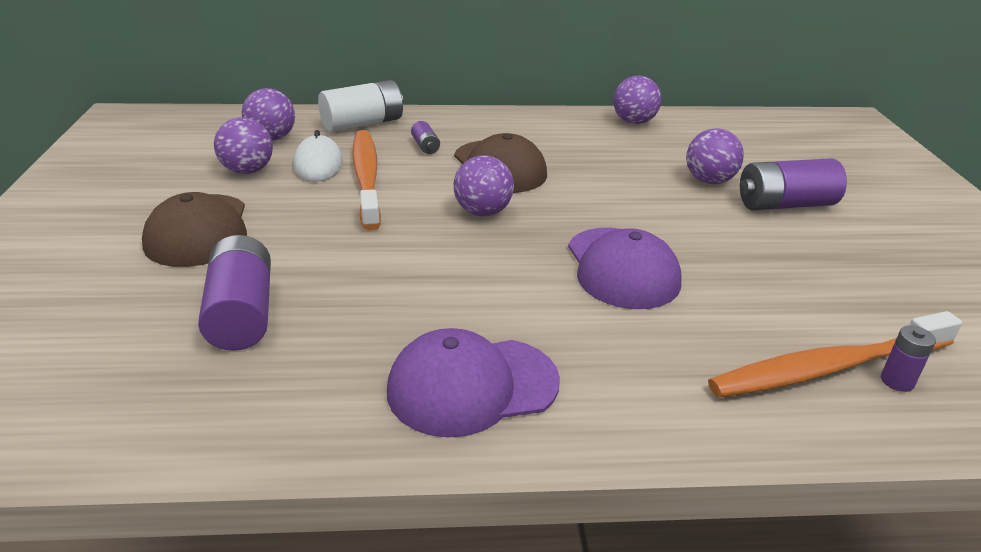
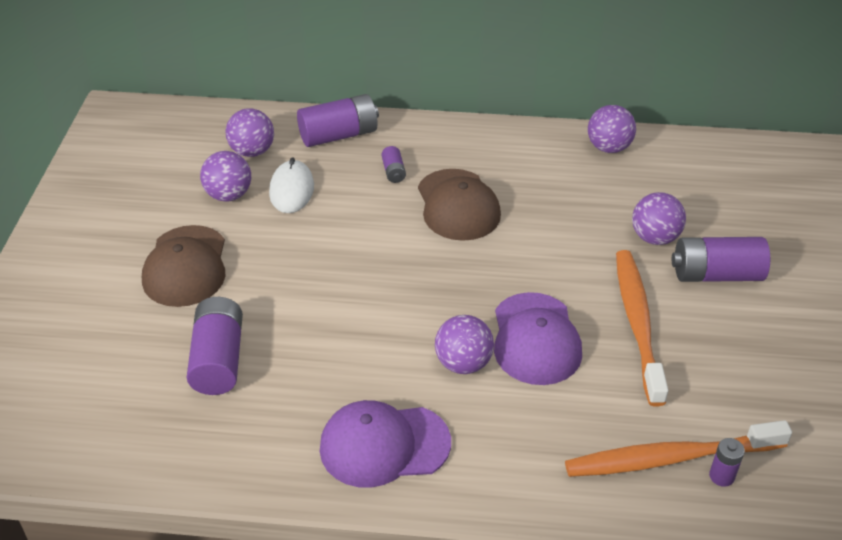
camera: 10 degrees right, 10 degrees up
(363, 124) = (339, 135): white battery -> purple battery
(366, 178) = (333, 212): orange toothbrush -> orange toothbrush (637, 324)
(483, 212) = (430, 263): purple ball -> purple ball (463, 363)

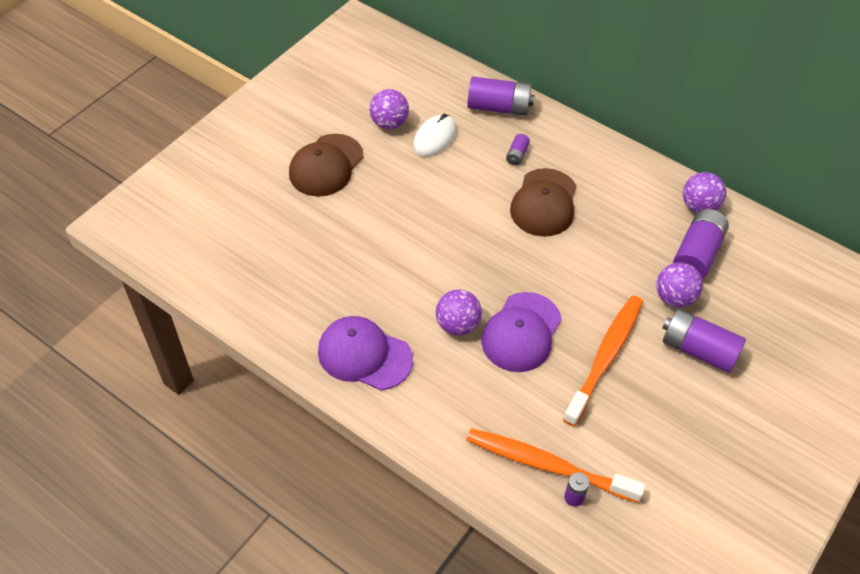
camera: 30 degrees right, 10 degrees up
(218, 359) = (303, 243): purple battery -> purple battery (697, 254)
(252, 151) = (428, 95): purple ball -> none

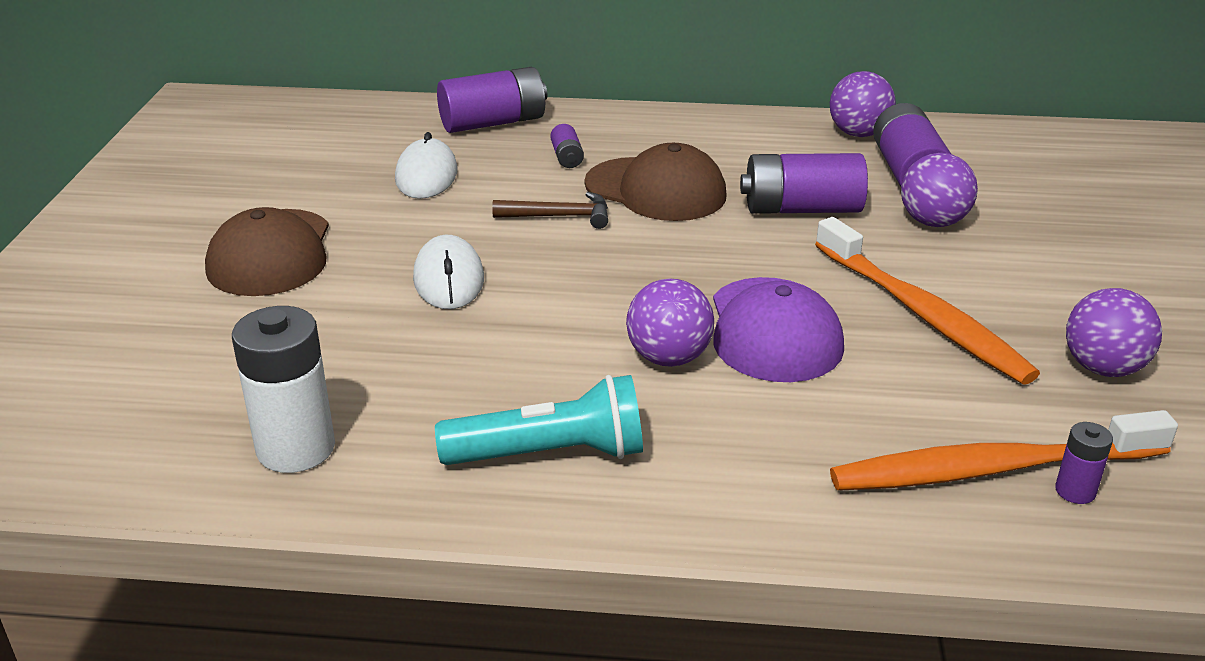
camera: 30 degrees left, 20 degrees down
(267, 298) = (296, 448): none -> white battery
(364, 355) = (550, 454): purple cap -> turquoise flashlight
(389, 123) = (339, 181): purple ball -> purple ball (1103, 368)
(395, 222) = (448, 279): none -> white mouse
(479, 201) = (559, 216): none -> brown hammer
(544, 203) = (656, 190): brown cap -> brown cap turned 45 degrees counterclockwise
(605, 358) = (921, 313): orange toothbrush -> orange toothbrush turned 150 degrees clockwise
(698, 350) = (1026, 260): purple battery -> purple battery (801, 209)

